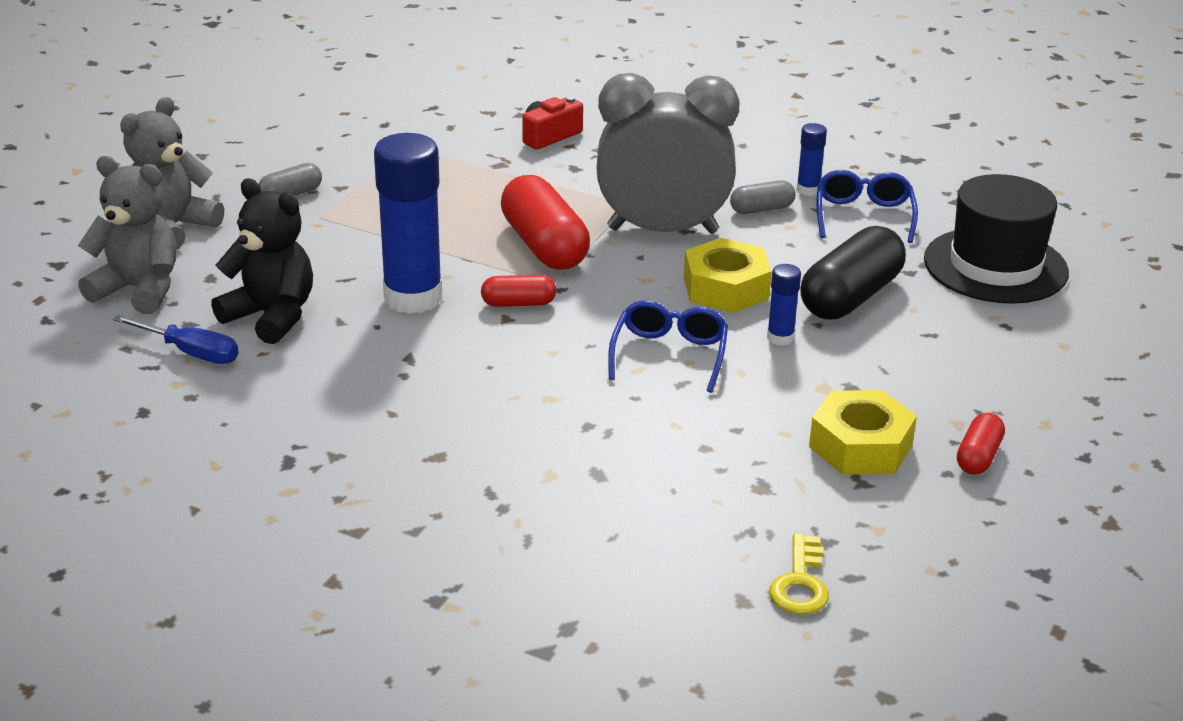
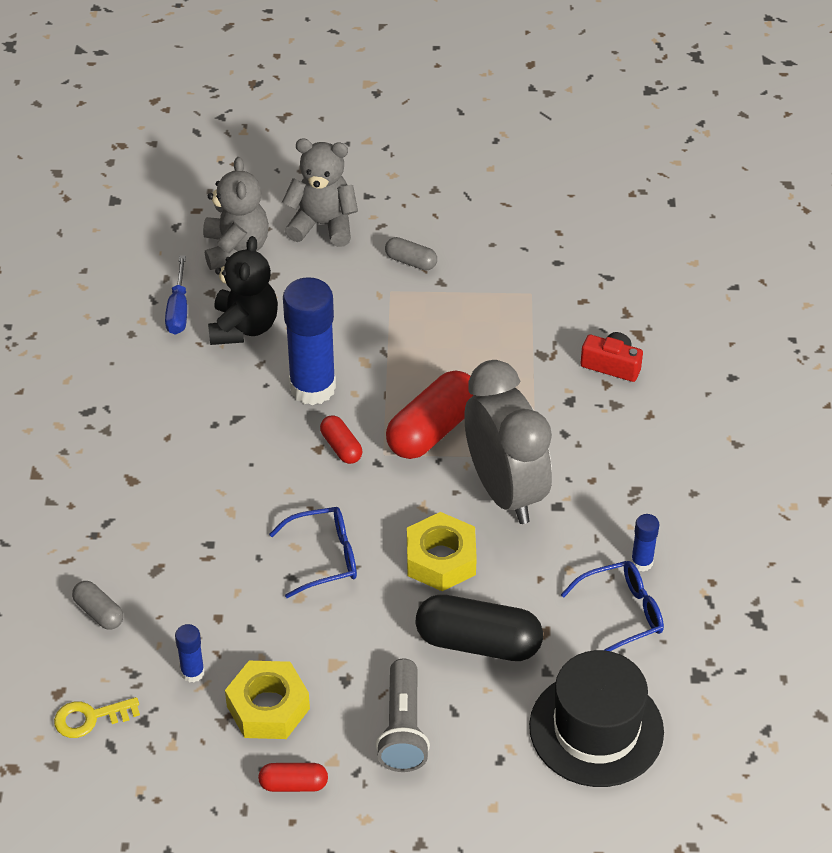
camera: 65 degrees right, 15 degrees up
(761, 209) = (584, 542): grey capsule -> grey capsule (99, 612)
(780, 338) = (388, 616): blue glue stick -> blue glue stick (192, 672)
(937, 369) = (403, 728): none -> grey flashlight

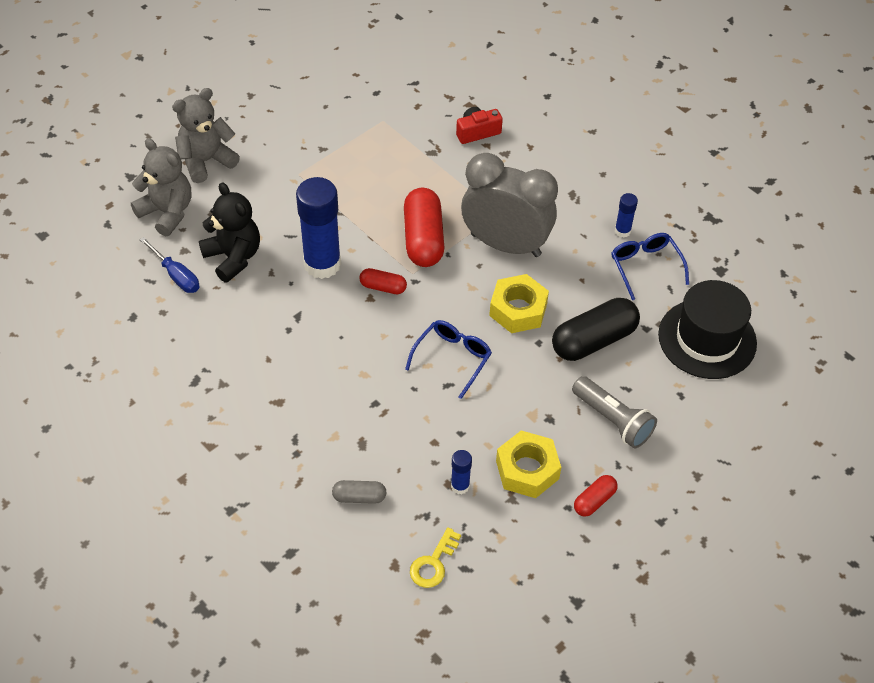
camera: 45 degrees left, 5 degrees up
(411, 261) = (289, 148): grey capsule -> none
(621, 614) = (645, 267): blue glasses -> blue glasses turned 45 degrees counterclockwise

